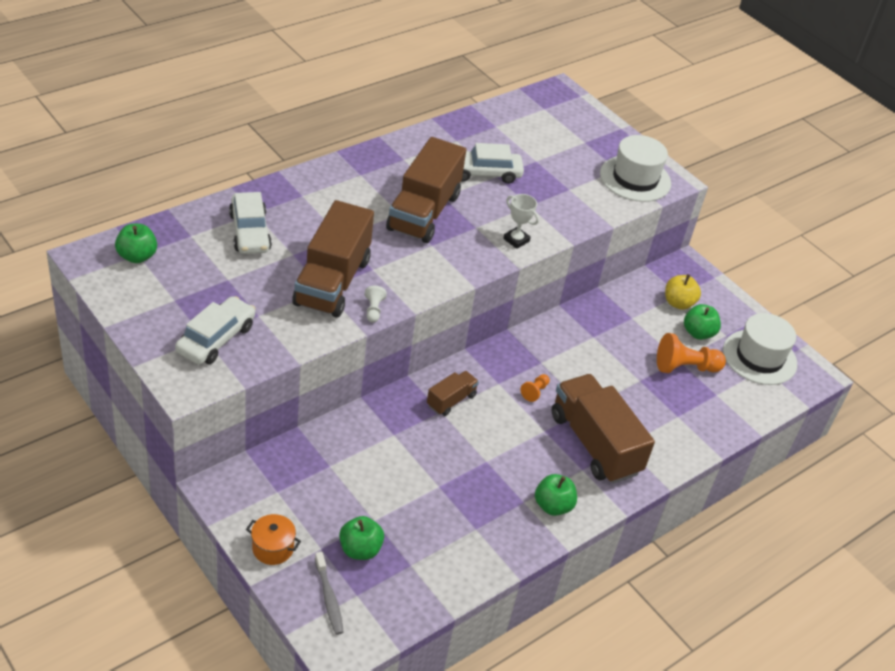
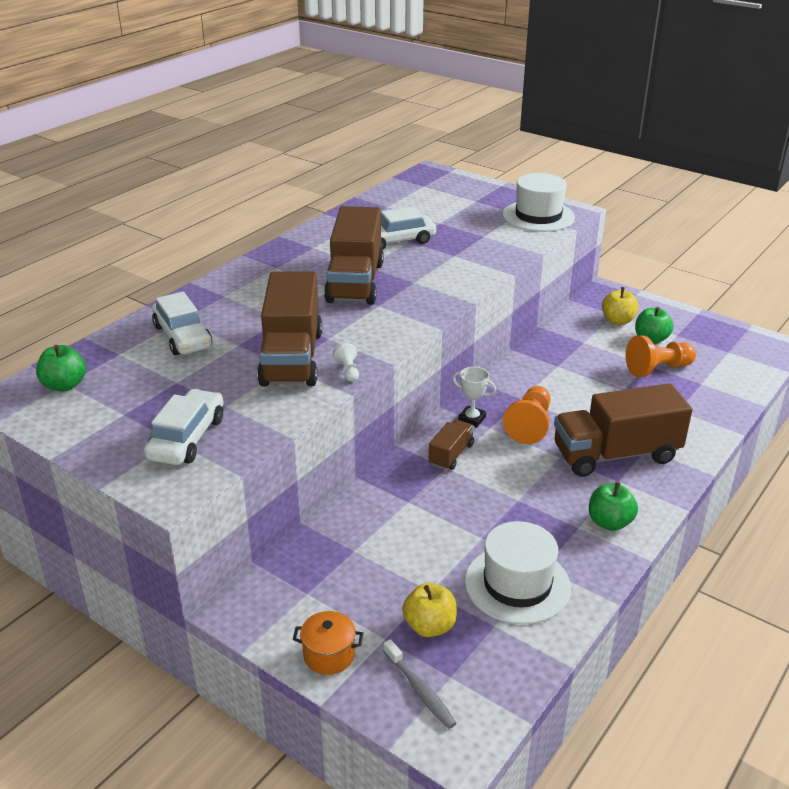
camera: 10 degrees left, 10 degrees down
(360, 549) = (429, 626): green apple -> yellow apple
(516, 240) = (458, 283): white trophy -> white trophy (472, 419)
(535, 392) = (530, 425): orange pawn -> orange pawn, size x1.97
(595, 444) = (615, 454): brown truck -> brown truck turned 60 degrees counterclockwise
(759, 357) = (718, 344): white hat -> white hat (517, 584)

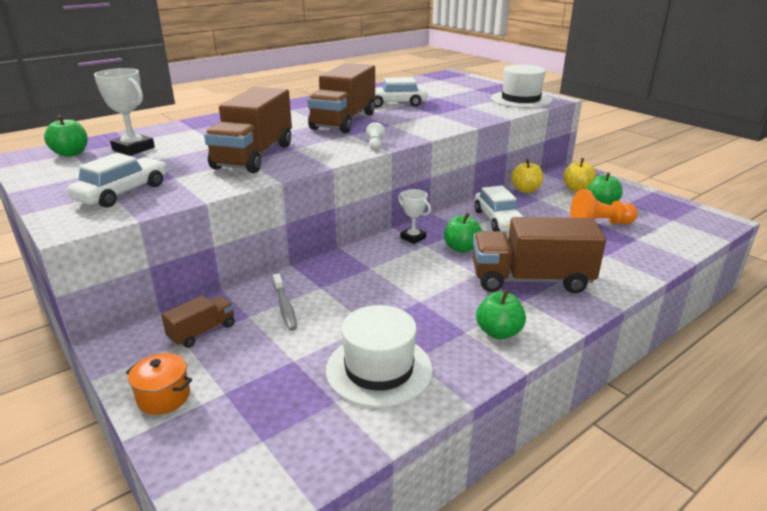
camera: 15 degrees right, 5 degrees down
(136, 366) = (133, 149): none -> white trophy
(182, 337) = (185, 137): white car -> white car (498, 220)
(348, 371) = (291, 168): white pawn -> white pawn (375, 145)
(420, 690) = (224, 447): grey toothbrush -> grey toothbrush (285, 307)
(429, 626) = (273, 390): yellow apple -> yellow apple (525, 190)
(451, 455) = (380, 259): brown truck -> brown truck (202, 332)
(530, 425) = (461, 248): orange pawn -> green apple

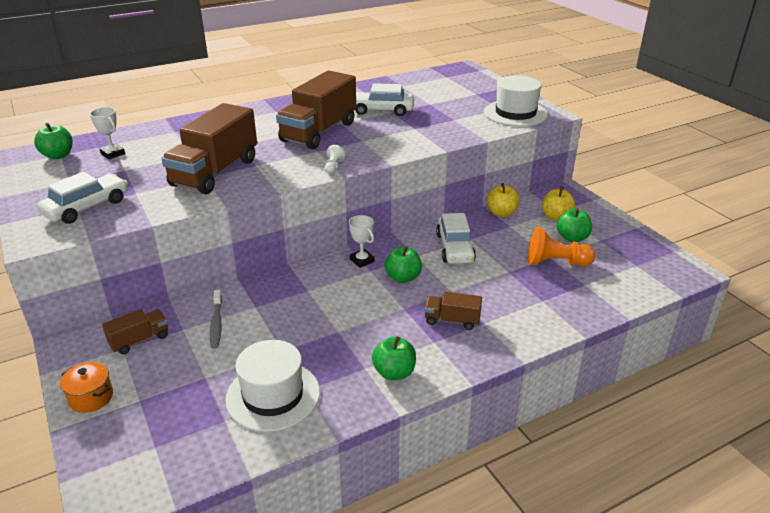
camera: 10 degrees right, 5 degrees up
(133, 149) = (113, 154): white trophy -> white trophy, size x0.65
(530, 280) = (452, 320): brown truck -> brown truck, size x0.48

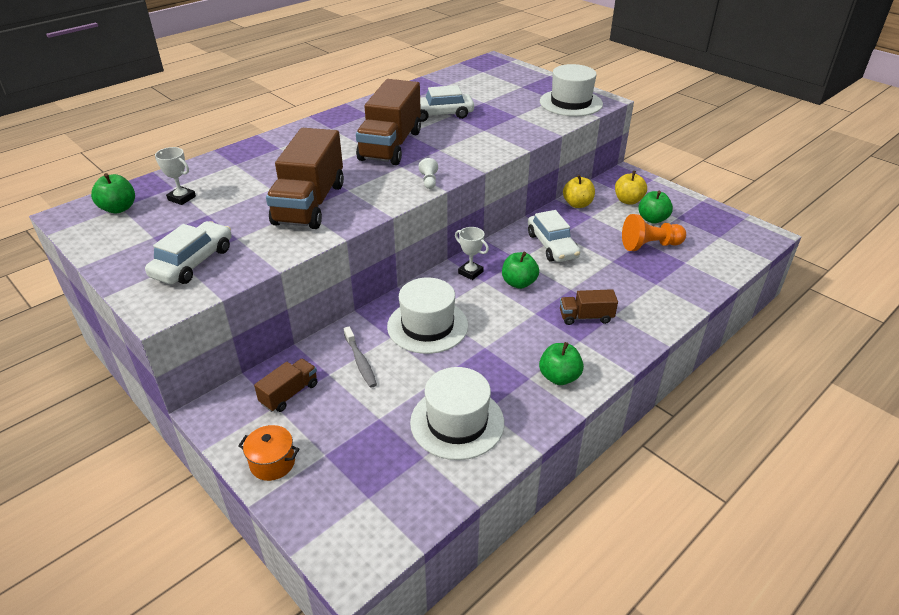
camera: 15 degrees left, 5 degrees up
(295, 302) = (427, 326): none -> white hat

